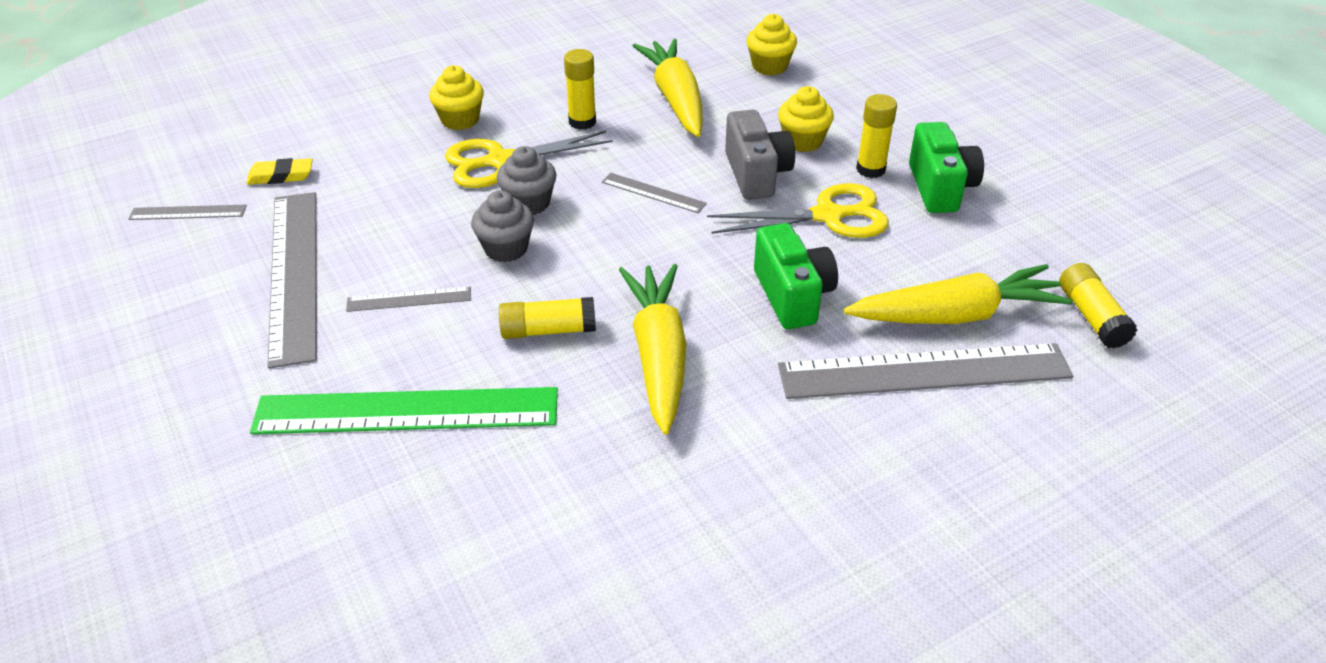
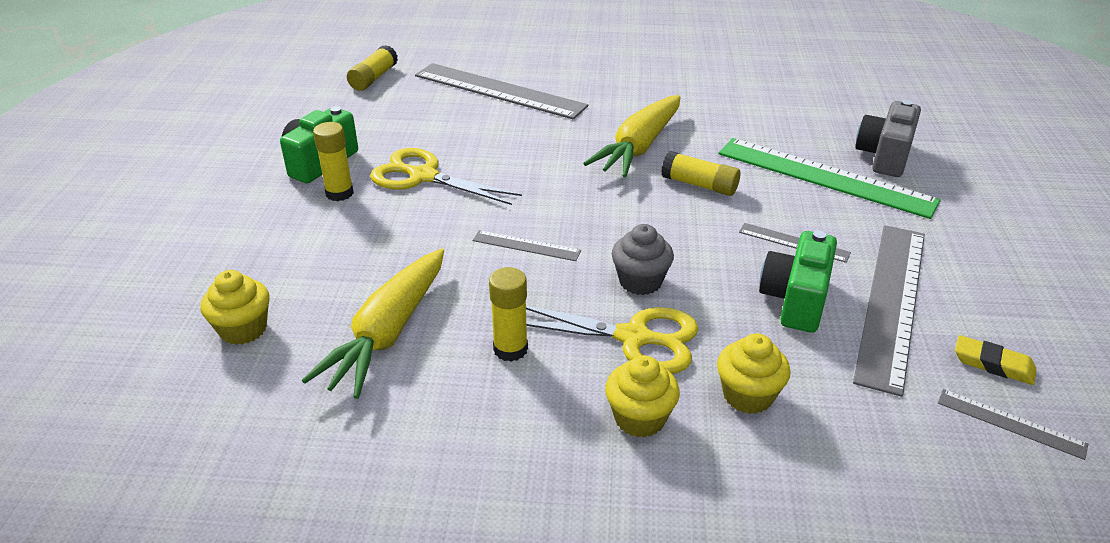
camera: 145 degrees left, 5 degrees down
(281, 176) = (891, 429): yellow eraser -> yellow eraser (993, 364)
(506, 248) = (690, 250): grey cupcake -> none
(653, 193) = (526, 246): grey ruler -> grey ruler turned 45 degrees counterclockwise
(756, 174) = (426, 226): grey camera -> grey camera (884, 156)
(792, 296) = (518, 144): green camera -> green camera (795, 300)
(803, 141) = (348, 236): yellow cupcake -> yellow cupcake (748, 395)
(957, 315) = (440, 103): yellow carrot -> none

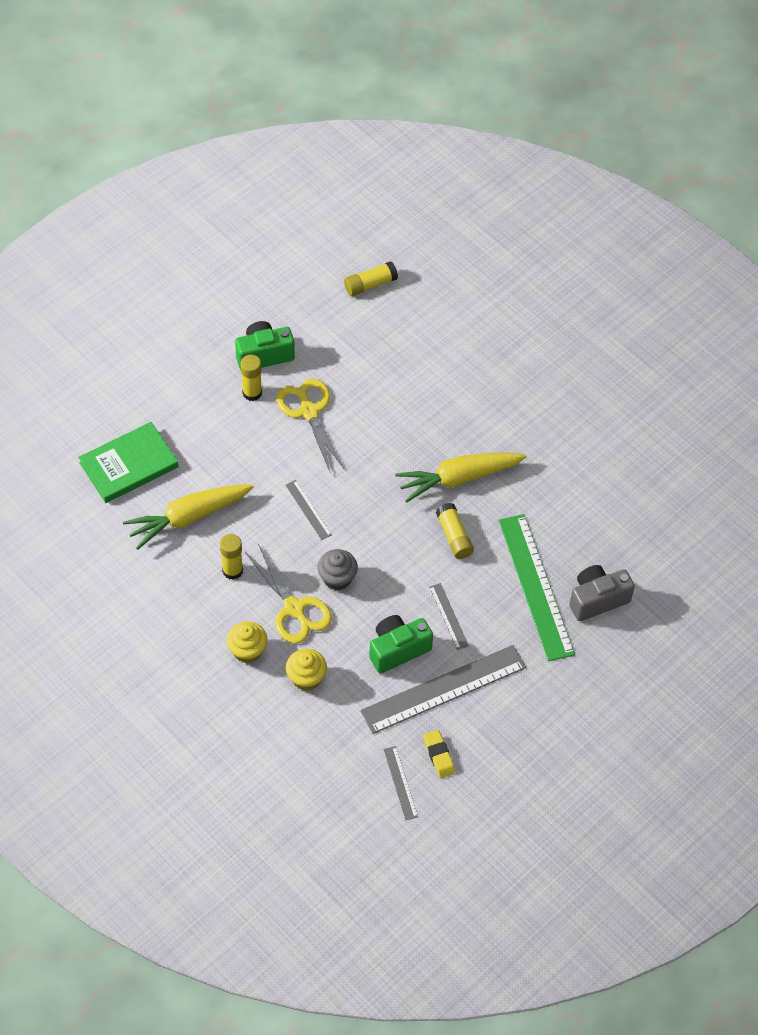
camera: 40 degrees right, 20 degrees up
(243, 329) = (129, 465): yellow cupcake -> green book
(499, 91) = (435, 357): grey ruler -> none

